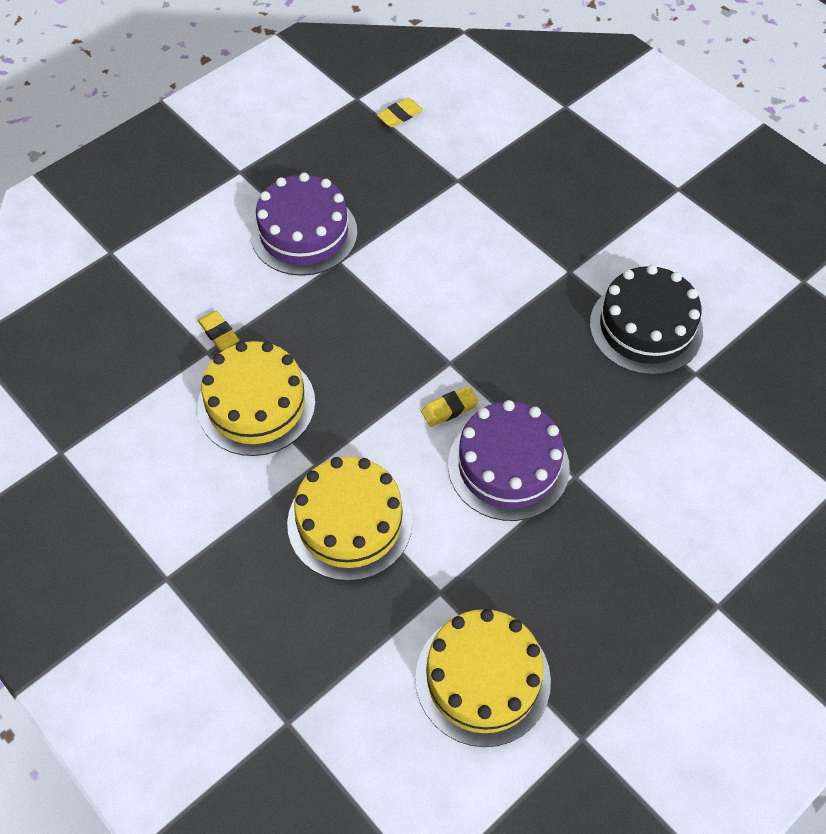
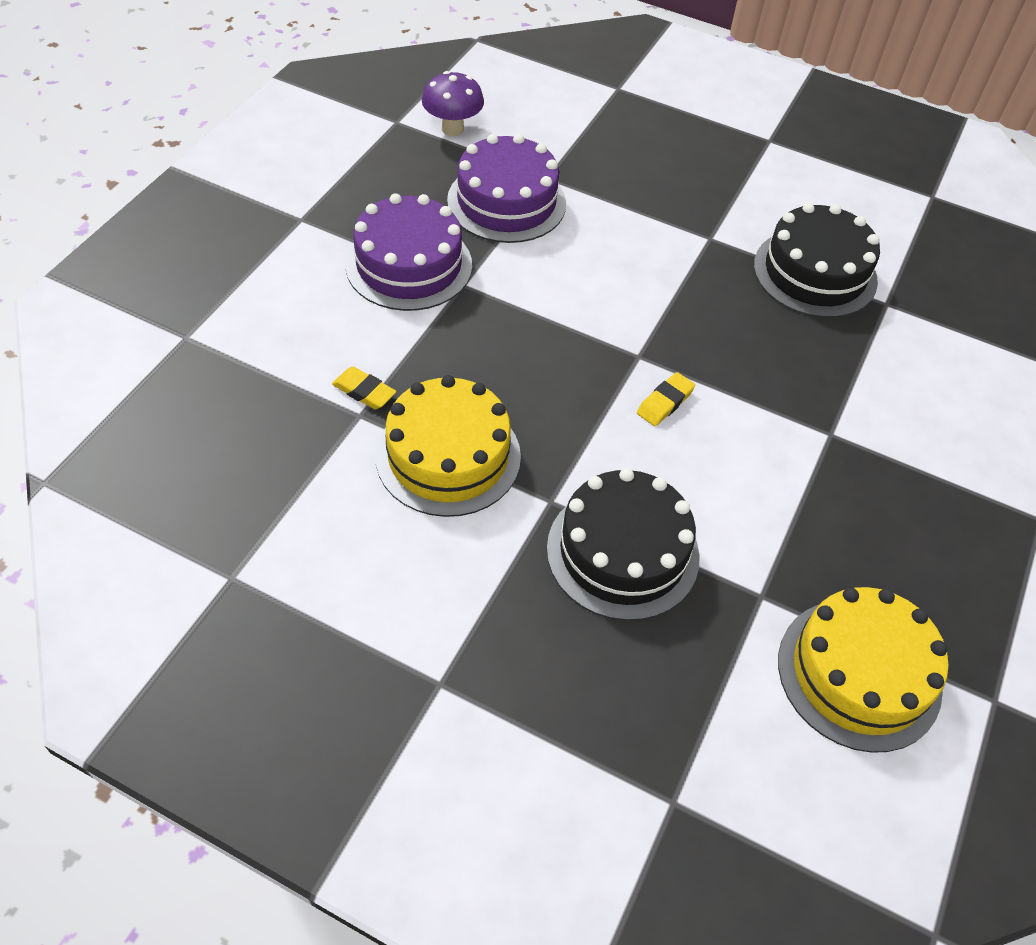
camera: 25 degrees left, 5 degrees down
(350, 522) = (623, 552): yellow cake -> black cake
(400, 115) = (452, 129): yellow eraser -> purple mushroom
(508, 466) = (758, 443): purple cake -> purple cake (506, 202)

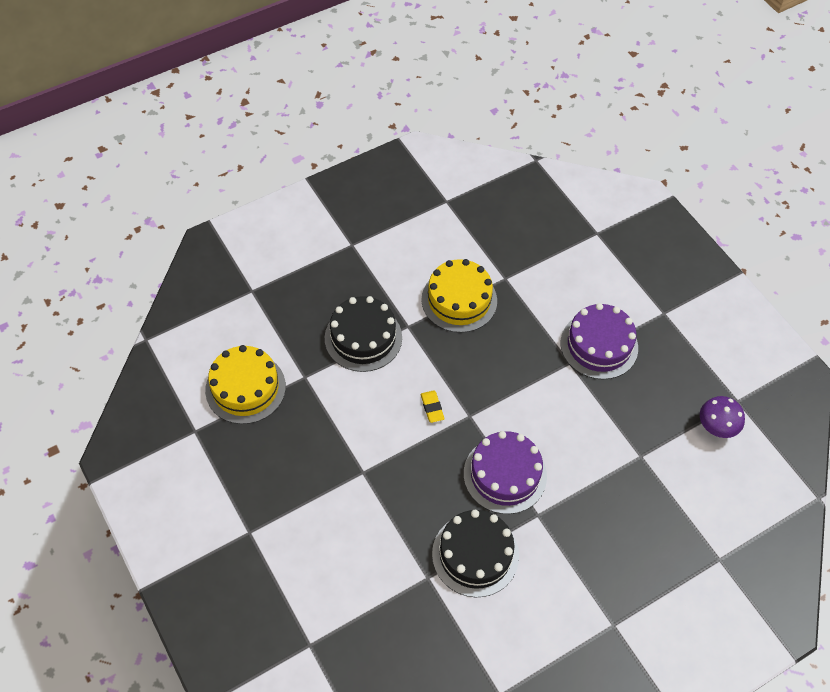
camera: 125 degrees right, 5 degrees up
(364, 391) = (519, 286): yellow eraser -> none
(506, 202) = (628, 420): purple cake -> purple cake (505, 475)

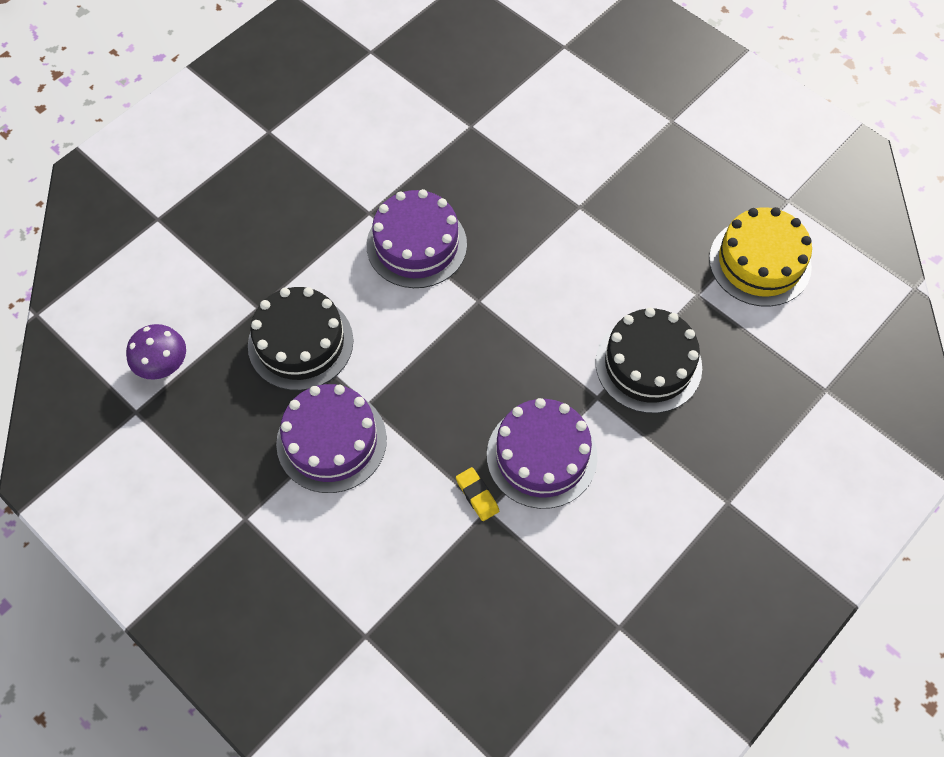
camera: 165 degrees right, 5 degrees up
(432, 408) = (527, 298): yellow eraser -> yellow eraser (477, 495)
(459, 300) = (541, 456): yellow cake -> purple cake
(475, 554) = (427, 158): black cake -> black cake (300, 343)

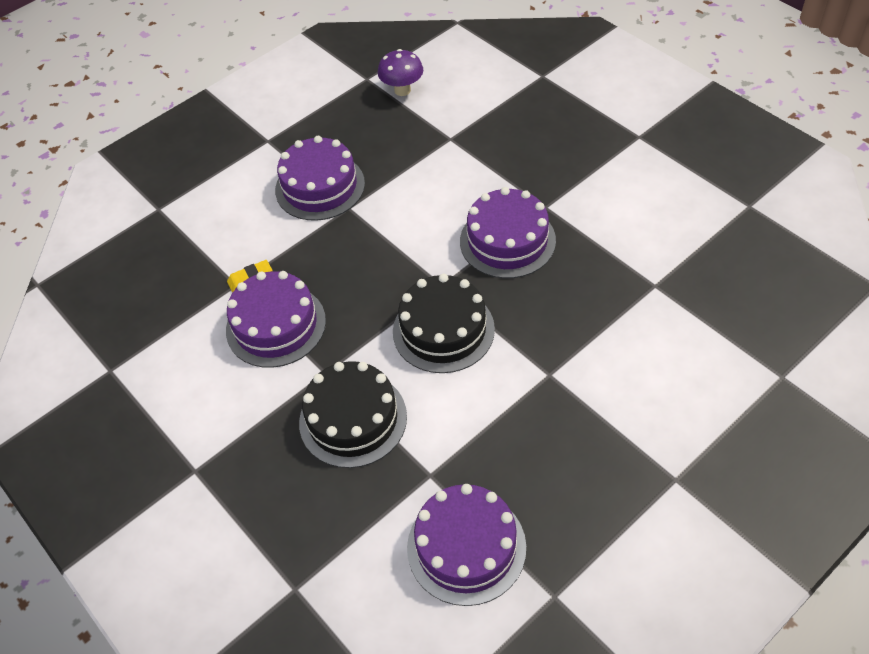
camera: 100 degrees right, 10 degrees down
(300, 343) = (413, 165): black cake -> black cake (443, 330)
(760, 262) = (466, 547): yellow cake -> purple cake

